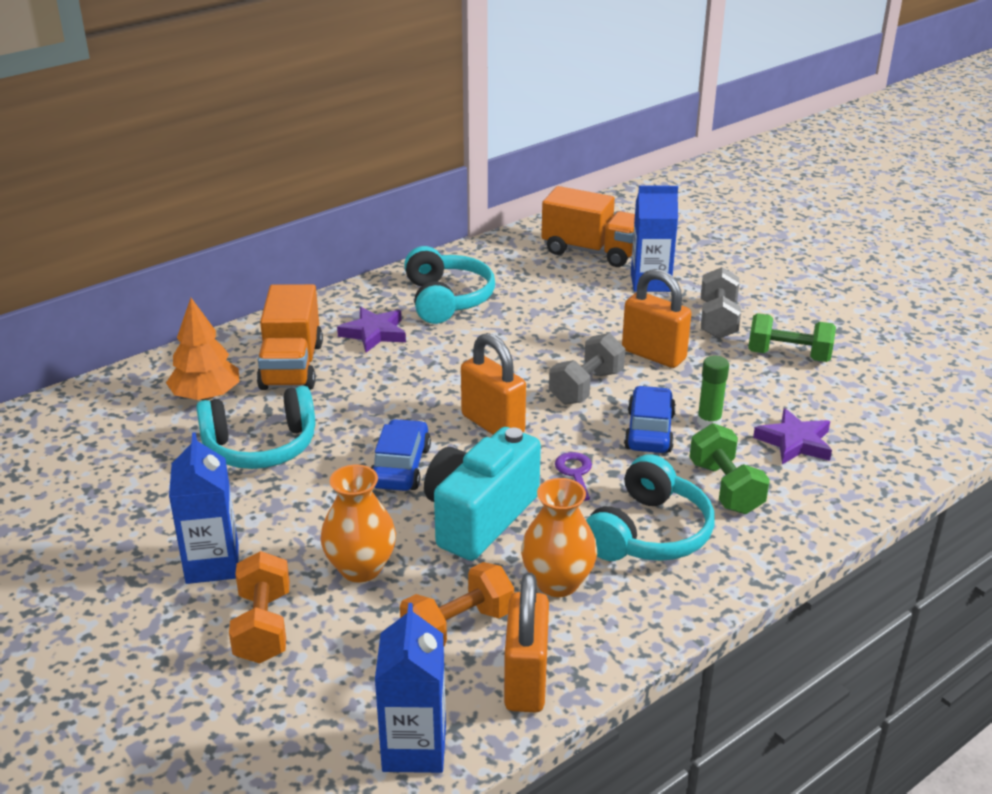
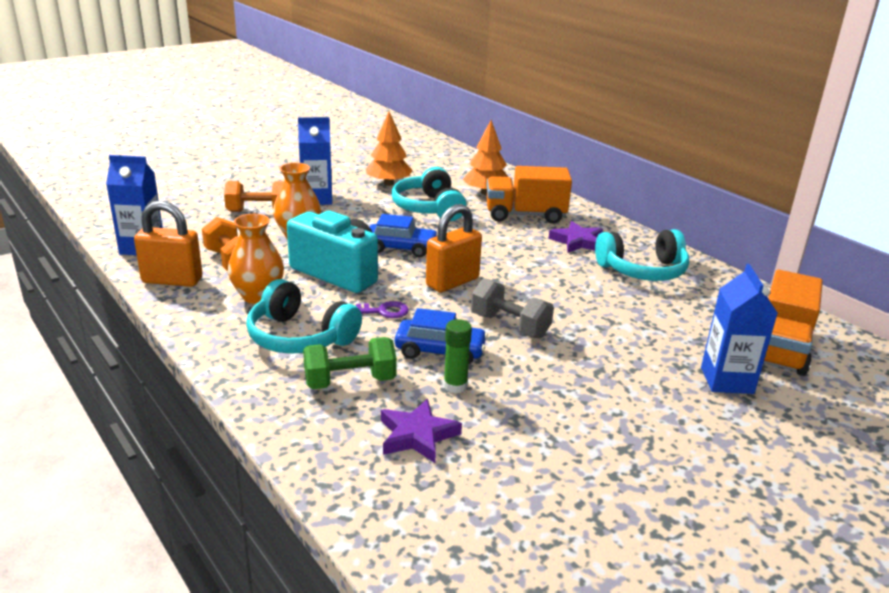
camera: 90 degrees right, 5 degrees down
(152, 490) = (388, 183): none -> orange tree
(653, 355) = (573, 367): orange padlock -> none
(718, 320) = (657, 418): grey dumbbell -> none
(788, 355) = (591, 460): green dumbbell -> none

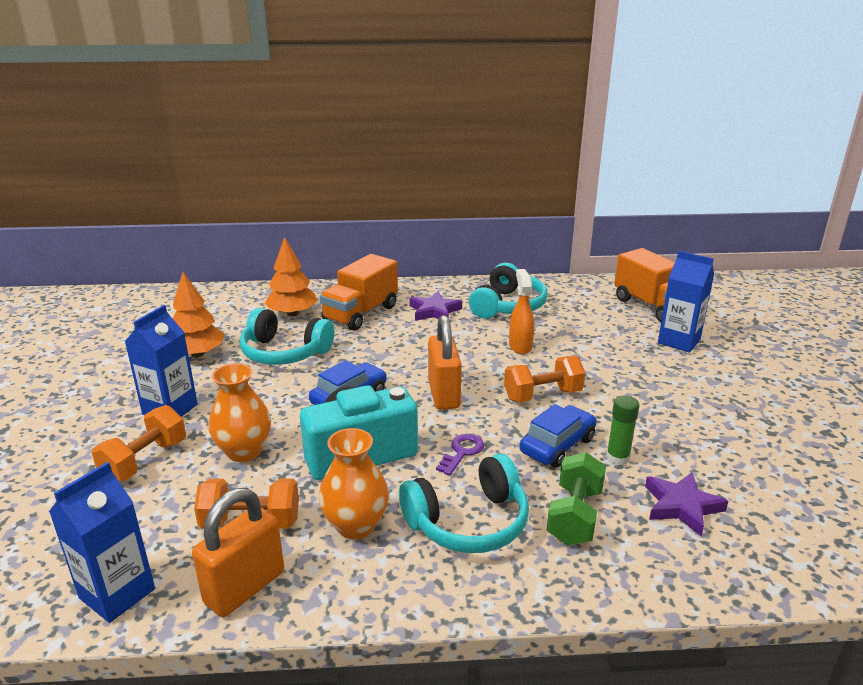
camera: 55 degrees left, 0 degrees up
(509, 326) = (542, 395): grey dumbbell -> orange dumbbell
(578, 295) = (520, 346): none -> orange spray bottle

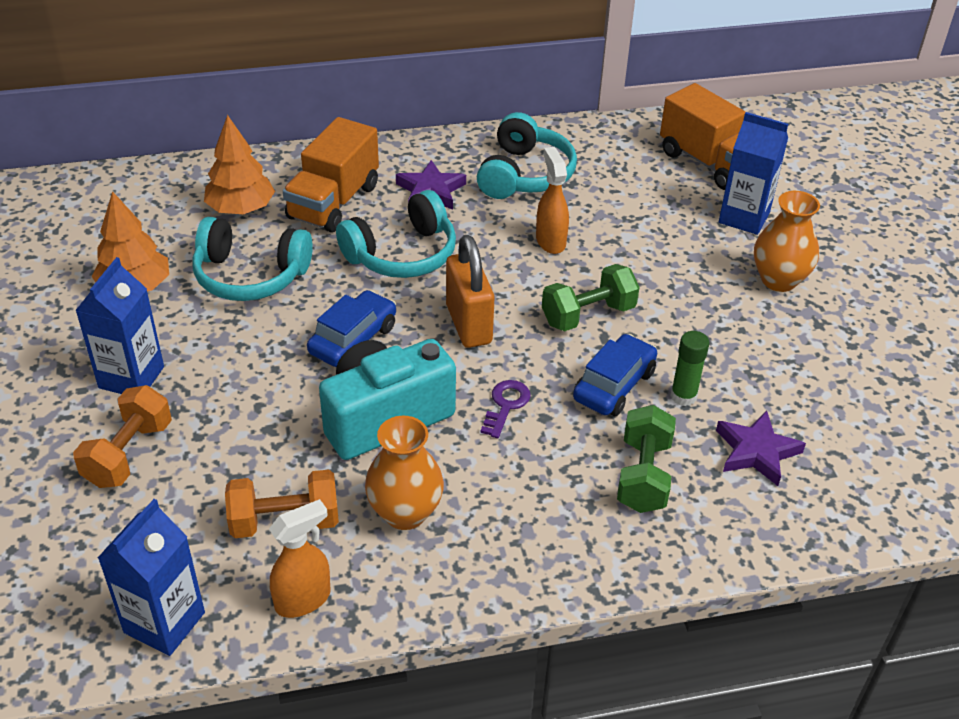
camera: 10 degrees left, 15 degrees up
(244, 451) = (246, 429): orange vase -> orange vase (778, 280)
(245, 587) = (303, 599): orange padlock -> orange spray bottle
(468, 522) = (529, 495): turquoise headphones -> turquoise headphones (402, 254)
(542, 395) = (588, 315): orange dumbbell -> green dumbbell

